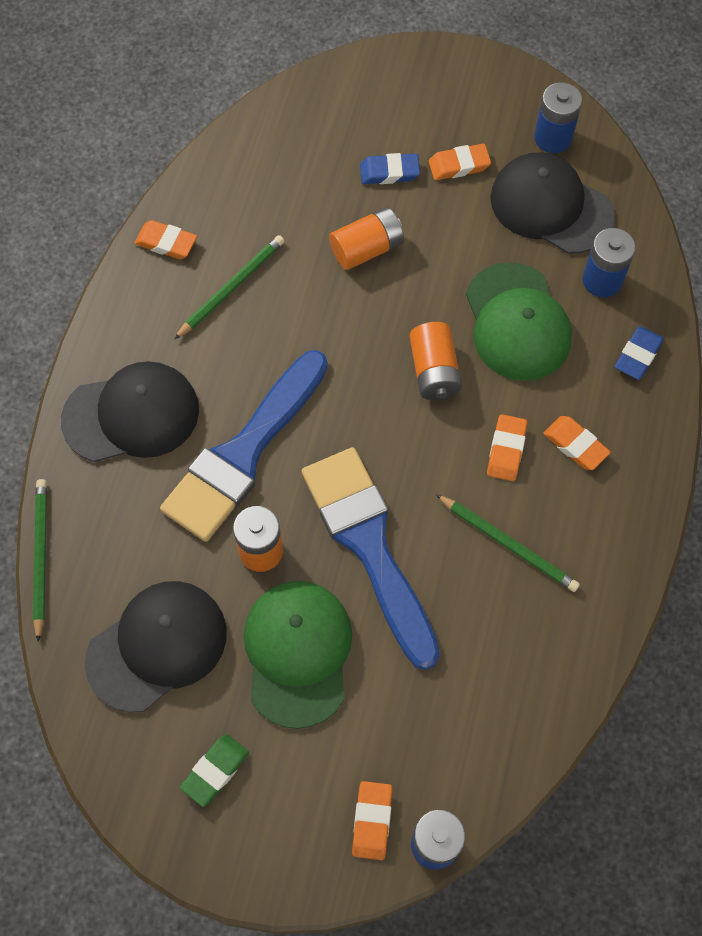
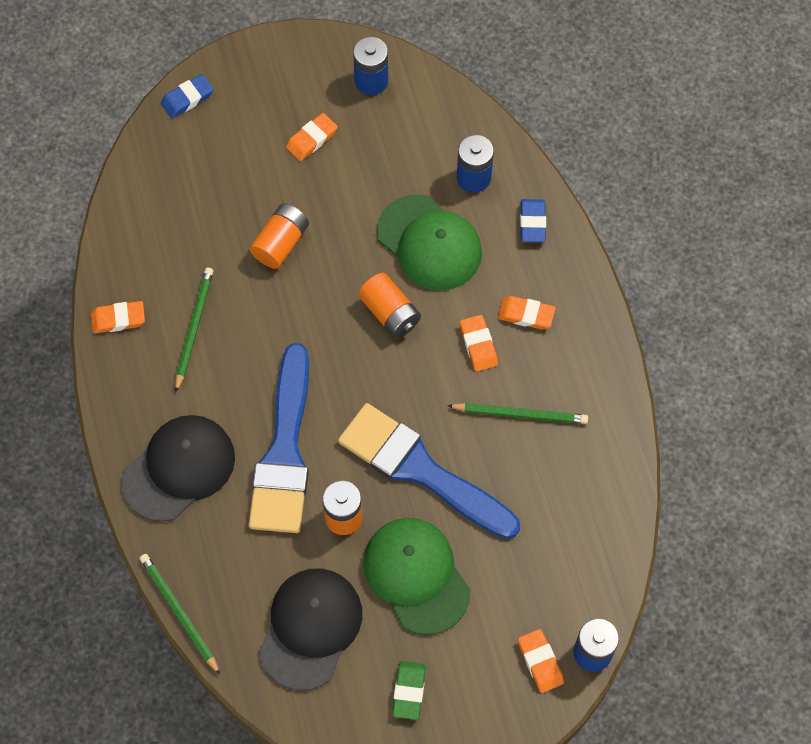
camera: 30 degrees left, 0 degrees up
(389, 172) = (260, 172): blue eraser -> blue eraser (187, 98)
(550, 206) = (401, 138): black cap -> none

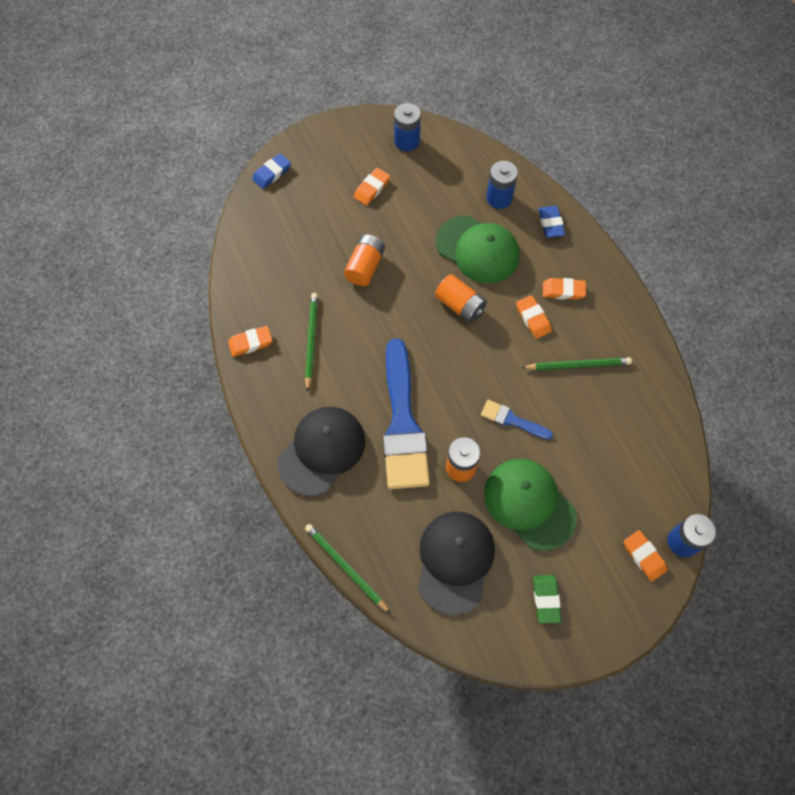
camera: 10 degrees left, 0 degrees up
(420, 469) = (512, 420): blue brush -> blue brush, size x0.46

